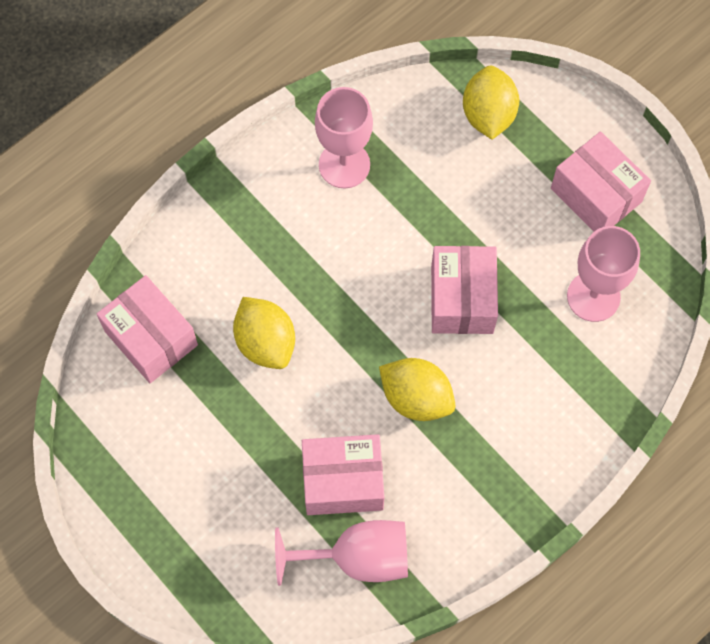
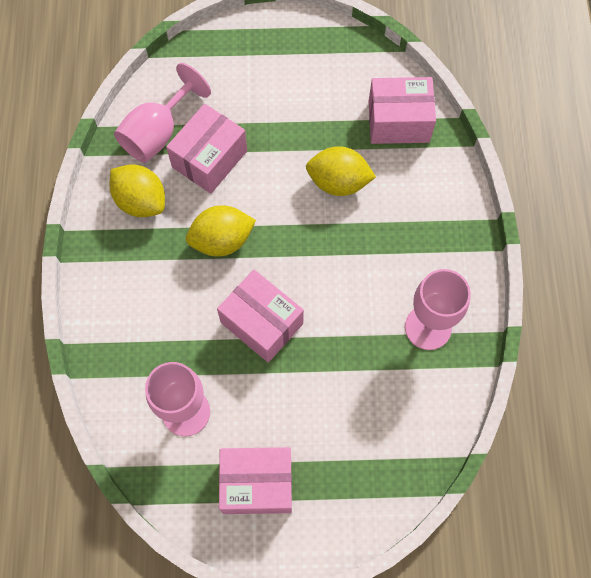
camera: 130 degrees right, 0 degrees up
(488, 114) = (386, 462): yellow lemon -> yellow lemon (141, 201)

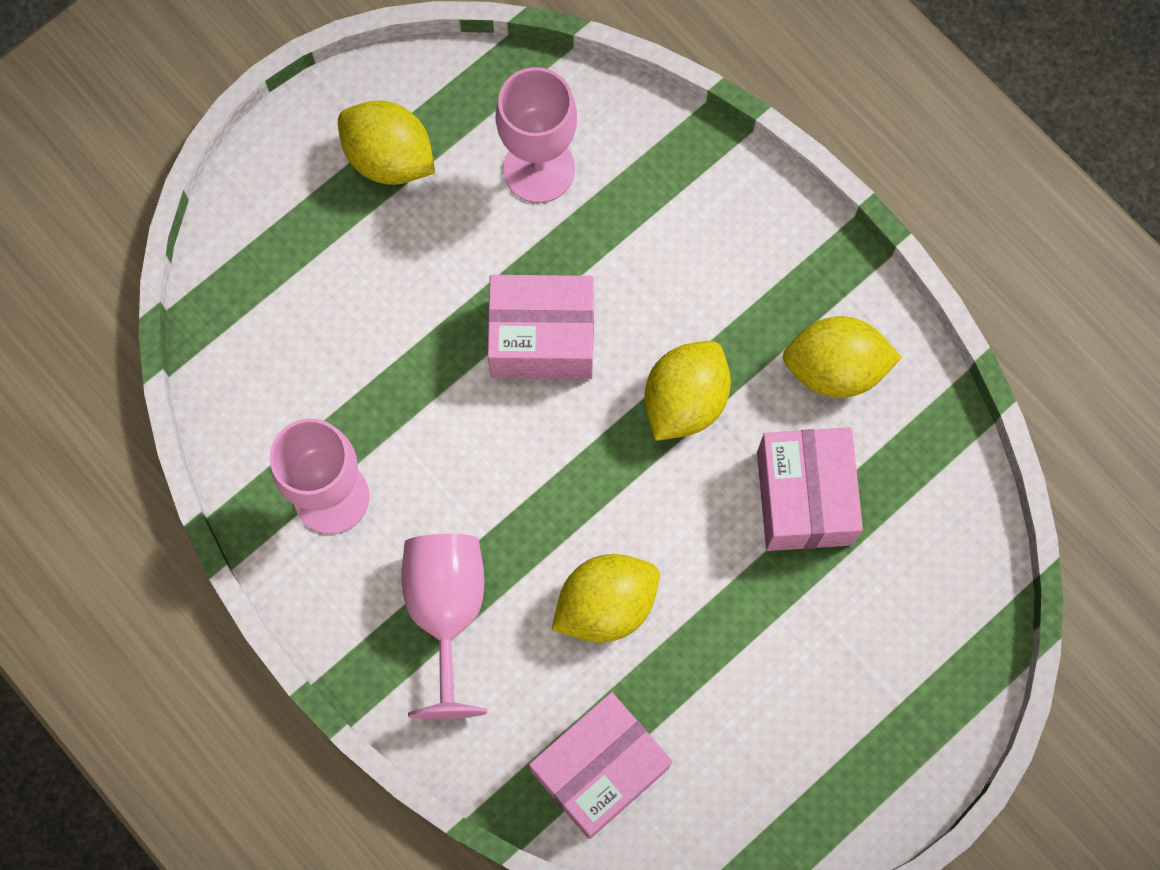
camera: 140 degrees right, 5 degrees up
(158, 133) = (907, 478): pink goblet -> pink goblet (446, 611)
(257, 484) = (389, 158): pink box -> yellow lemon

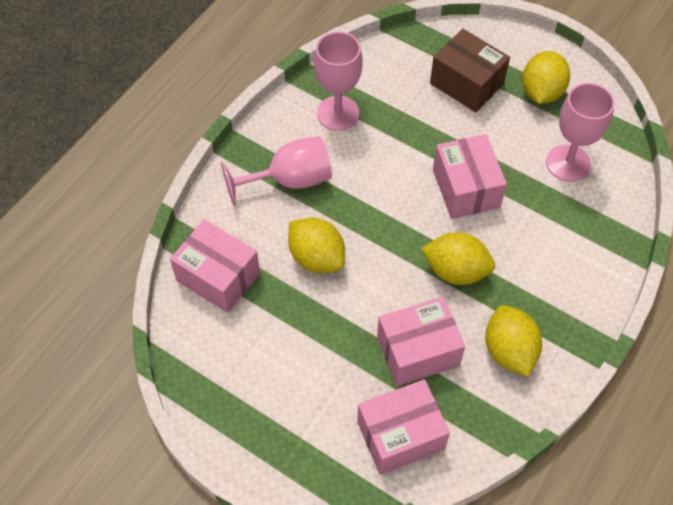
camera: 75 degrees right, 15 degrees down
(335, 269) = (466, 83): none -> brown box
(928, 561) = (400, 435): none -> pink box

